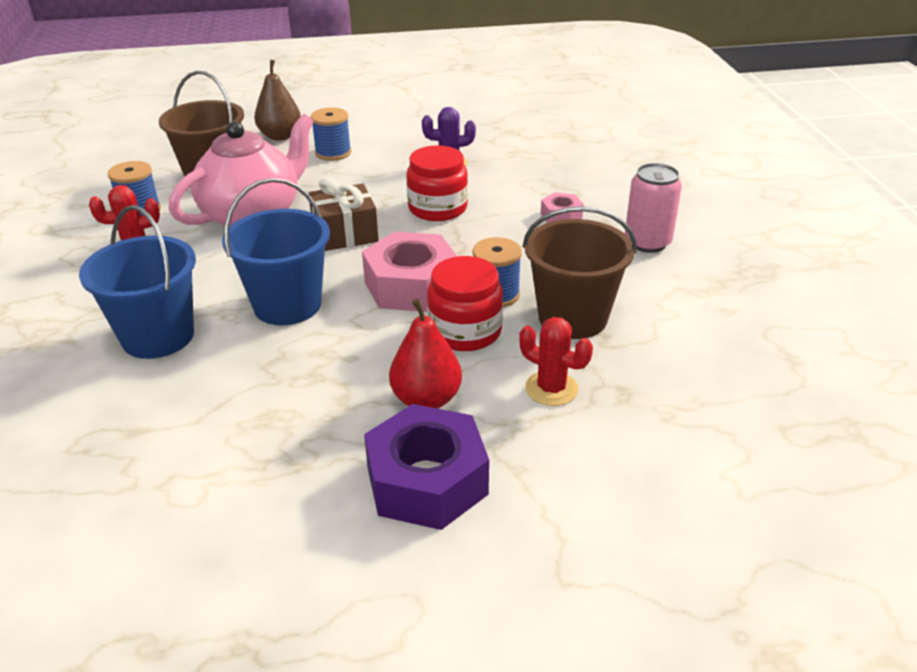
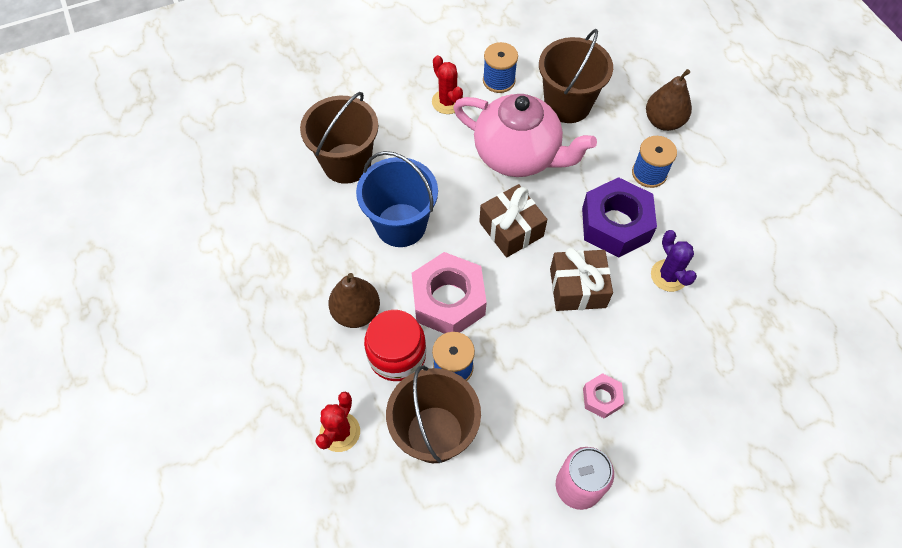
camera: 75 degrees right, 25 degrees up
(158, 336) = (347, 163): blue bucket -> brown bucket
(391, 355) = (356, 312): none -> brown pear
(426, 399) = (312, 348): red pear -> none
(427, 481) = (234, 370): purple nut -> purple nut (615, 224)
(437, 208) = (577, 288): red jar -> brown gift

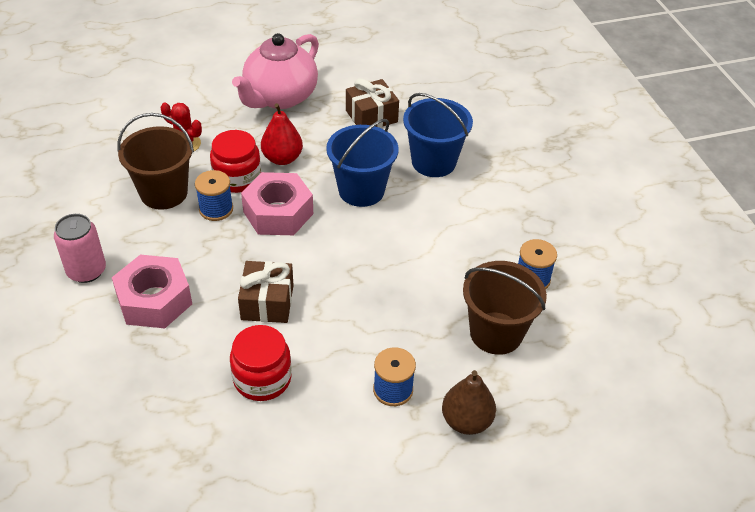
camera: 95 degrees right, 15 degrees down
(347, 163) = (433, 162): brown bucket -> blue bucket
(356, 312) = (282, 158): brown pear -> red pear
(447, 102) = (503, 236): red cactus -> none
(511, 229) = (342, 263): brown gift -> brown gift (371, 116)
(518, 155) = (430, 281): pink teapot -> pink teapot (280, 97)
(601, 398) = (154, 300): pink nut -> pink nut, size x2.03
(615, 224) = (332, 346): purple nut -> none
(668, 275) = (262, 378): purple cactus -> red jar

